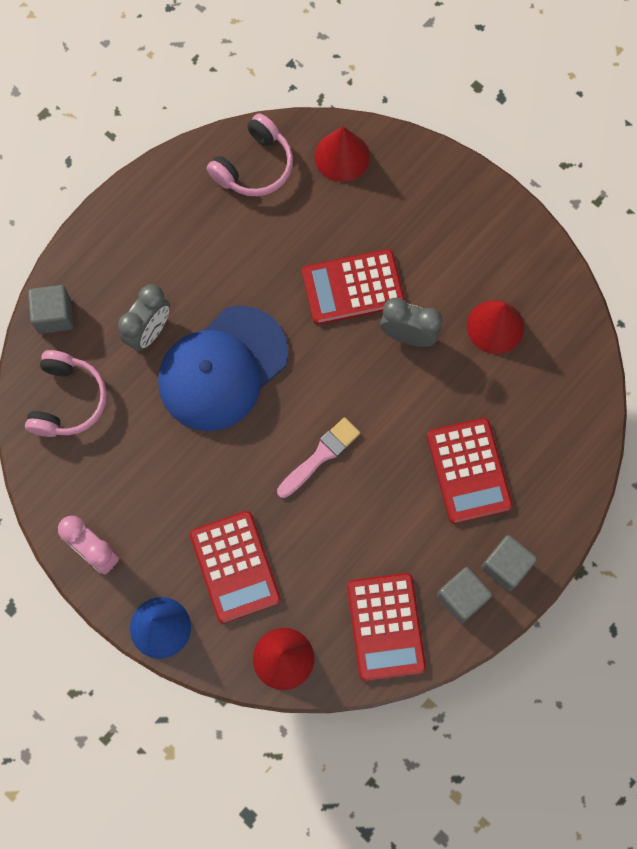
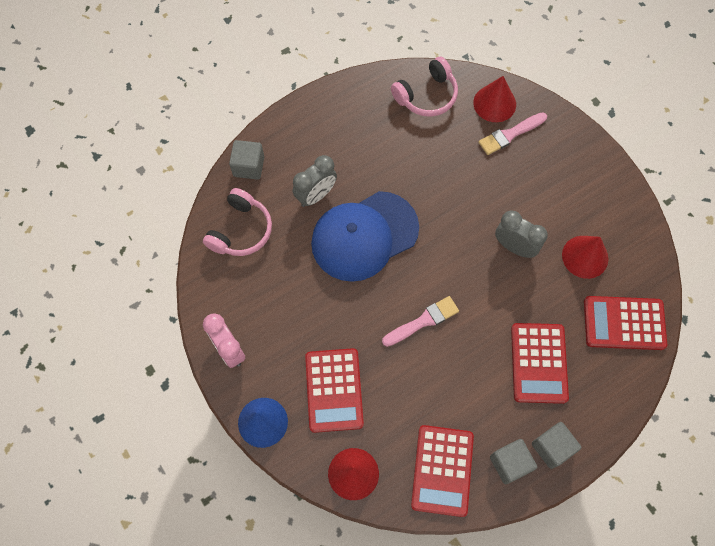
camera: 15 degrees right, 5 degrees down
(353, 287) = (480, 200): red calculator -> red calculator (624, 323)
(370, 192) = (510, 134): none -> pink brush

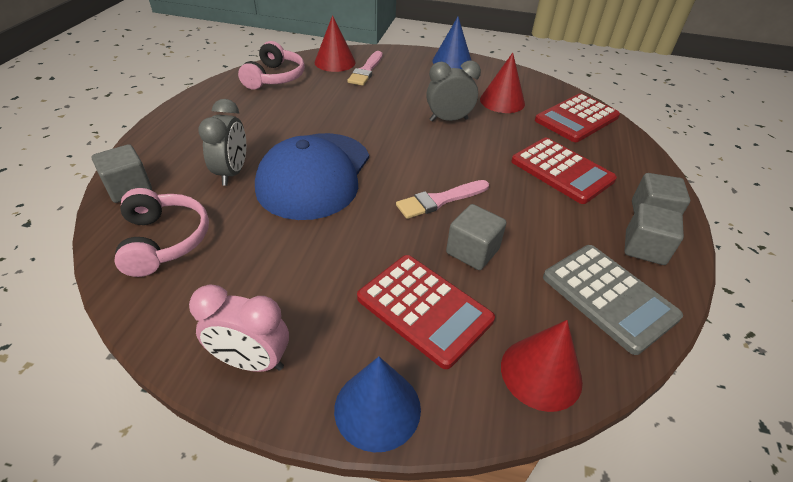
camera: 45 degrees left, 25 degrees down
(400, 376) = (472, 251): none -> grey cube
(423, 321) = (440, 200): pink brush -> pink brush turned 135 degrees counterclockwise
(442, 470) = (608, 297): red calculator -> grey calculator
(601, 172) = (452, 62): none -> blue cone

